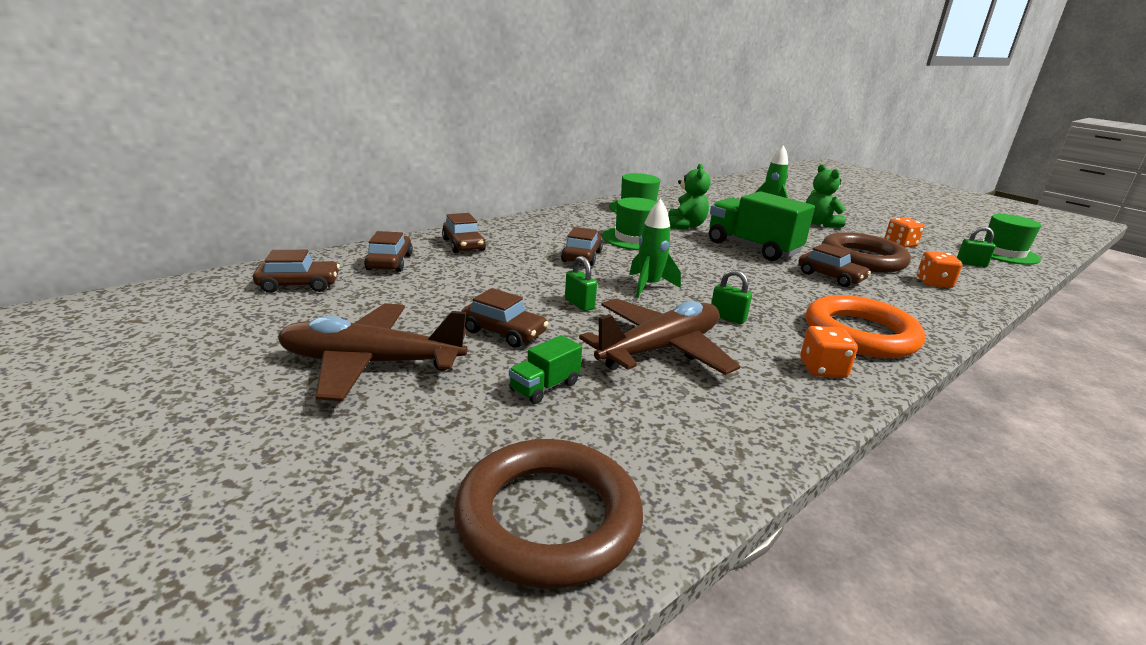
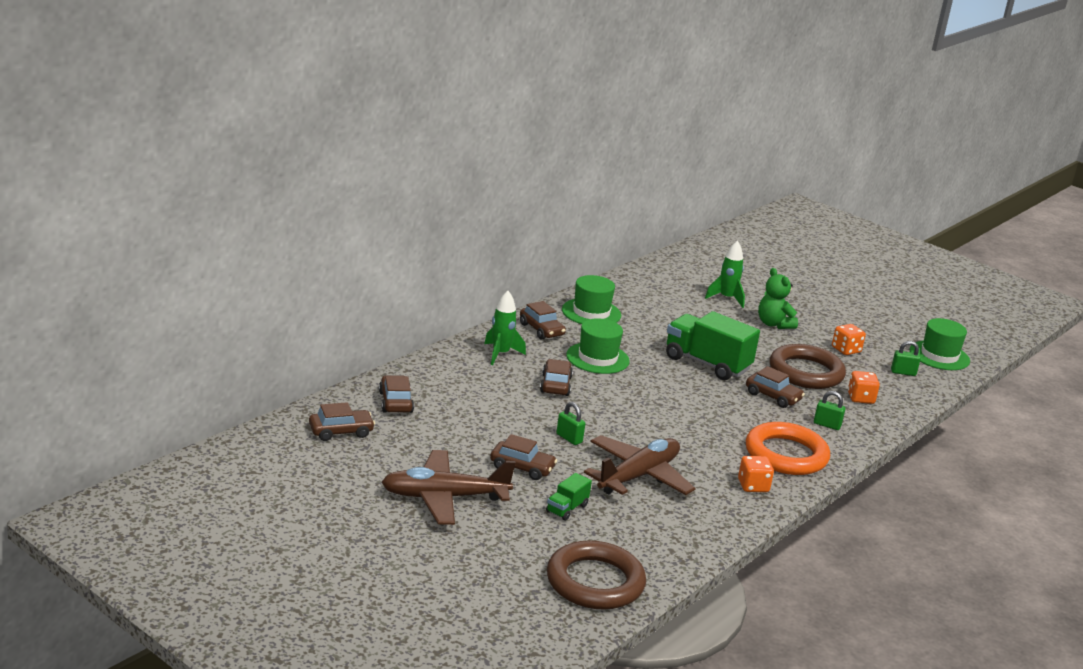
camera: 10 degrees left, 0 degrees up
(463, 245) = (446, 376): brown car -> brown car (541, 330)
(649, 286) = (620, 416): green rocket -> green rocket (500, 354)
(685, 226) = (642, 336): green teddy bear -> none
(727, 317) = (686, 445): green padlock -> green padlock (827, 425)

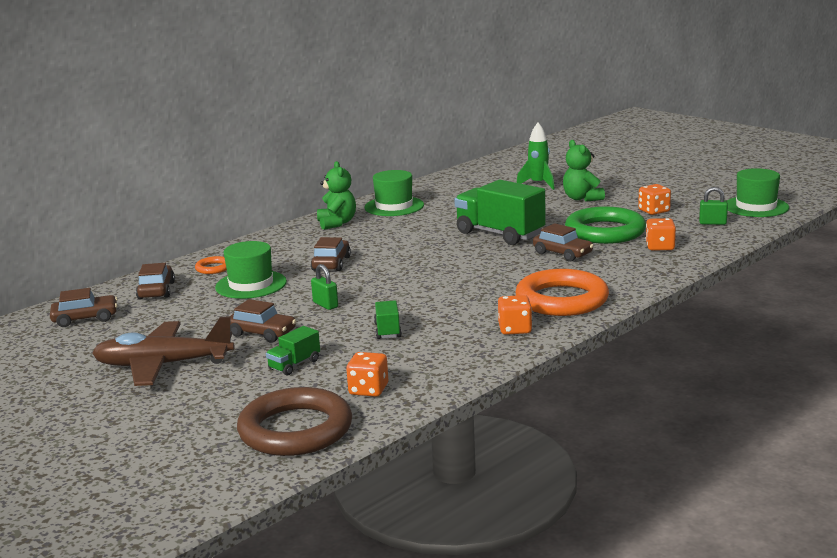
camera: 10 degrees right, 5 degrees down
(440, 378) = (213, 268): none -> orange ring
(500, 354) = (285, 245): green rocket -> none
(541, 330) = (337, 223): brown car -> green teddy bear
(597, 358) = (385, 239): green hat -> green hat (251, 285)
(638, 476) = (387, 330): brown plane -> green truck
(644, 543) = (368, 390): none -> orange dice
(806, 372) = (605, 232): brown ring -> green ring
(827, 425) = (616, 271): green padlock -> none

